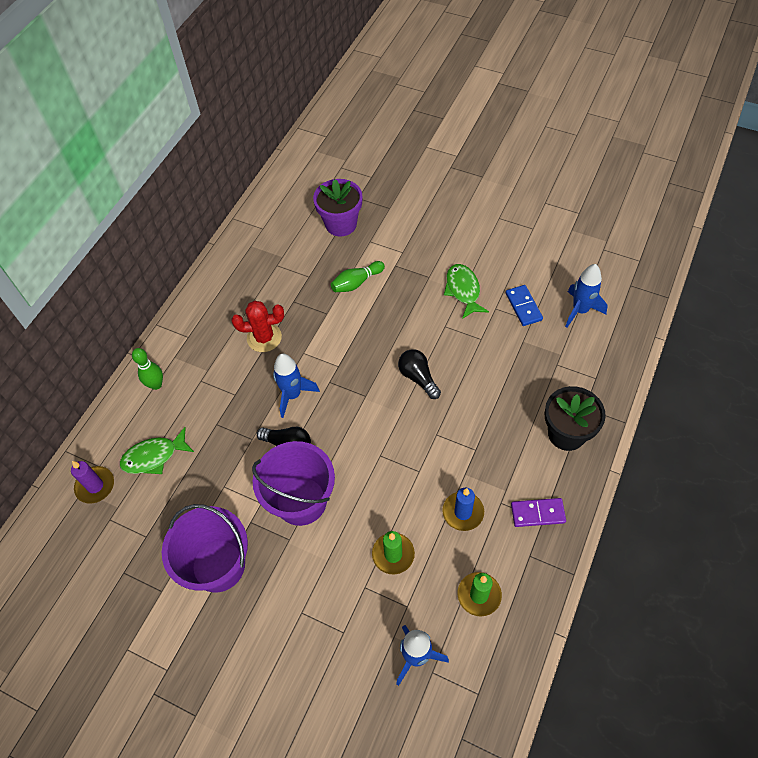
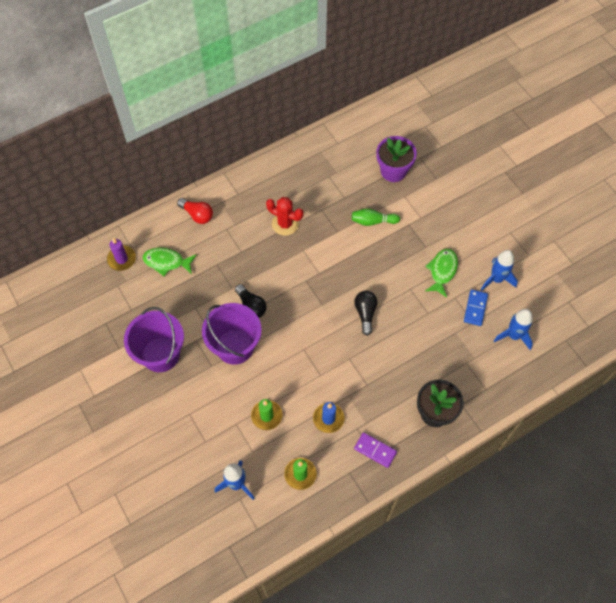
camera: 30 degrees right, 5 degrees up
(156, 384) = (197, 215): green bowling pin -> red light bulb
(293, 395) = (276, 274): blue rocket -> blue rocket (496, 279)

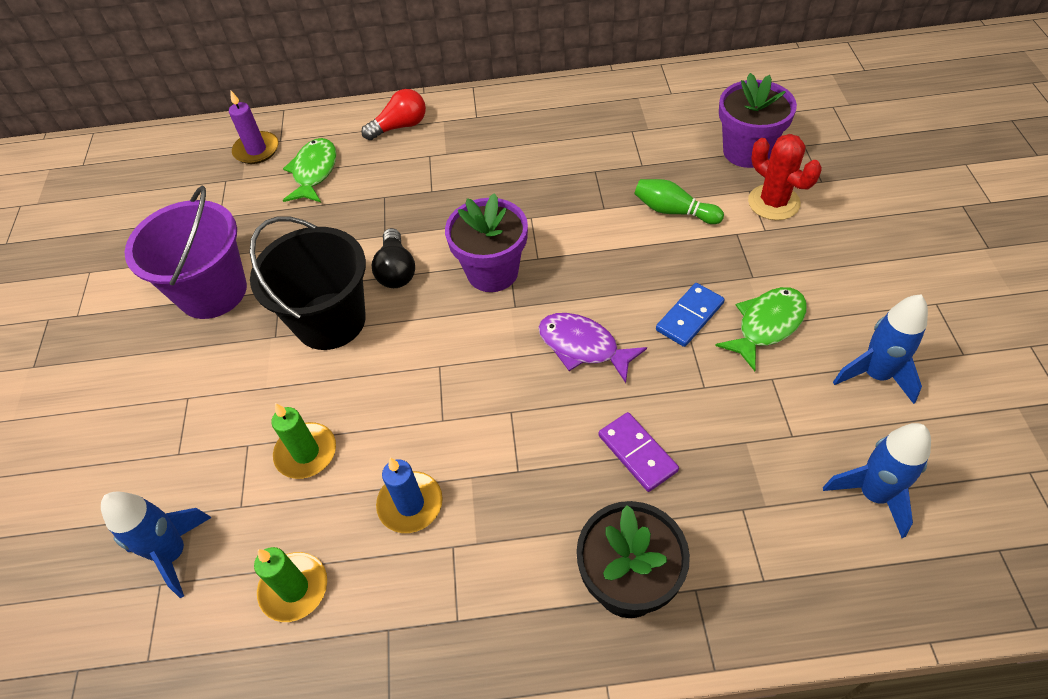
camera: 30 degrees right, 10 degrees down
(166, 262) = (314, 172): green fish -> green fish turned 60 degrees clockwise
(197, 215) = (400, 126): red light bulb -> red light bulb turned 90 degrees counterclockwise
(235, 346) = (330, 321): purple bucket -> black bucket
(285, 224) = (524, 174): red cactus -> red cactus (773, 202)
(301, 289) = (492, 272): none -> purple flower pot
(365, 313) = (583, 347): black light bulb -> purple fish
(375, 450) = (463, 607): purple domino -> purple domino (637, 453)
(475, 308) = (807, 412): blue domino -> blue domino (689, 317)

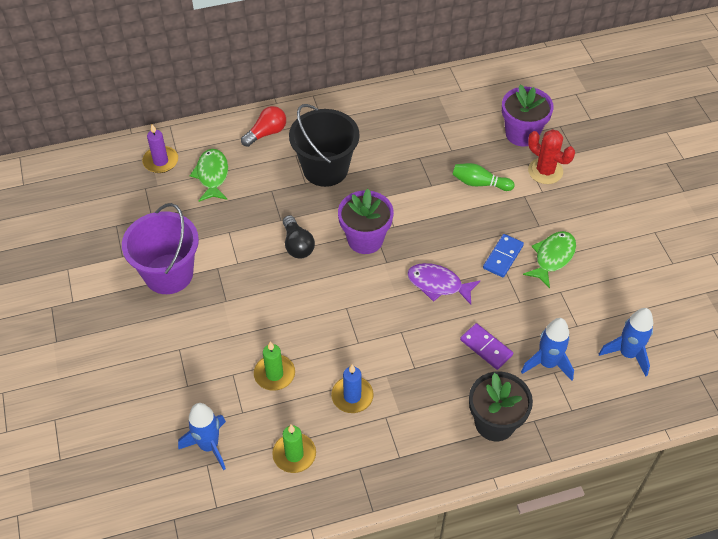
camera: 15 degrees left, 0 degrees up
(330, 321) = (262, 285): black bucket -> black bucket (325, 169)
(875, 375) = (622, 282): blue rocket -> blue rocket (547, 363)

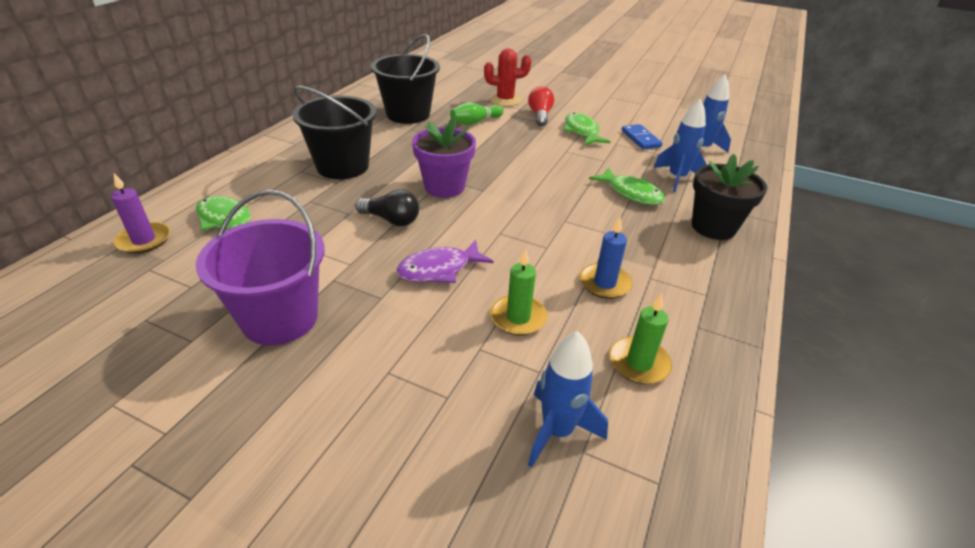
camera: 50 degrees left, 15 degrees down
(266, 133) = (250, 171): red light bulb -> red light bulb (540, 115)
(438, 284) = (541, 181): purple fish -> purple fish (439, 269)
(439, 137) = (408, 114): none -> black bucket
(486, 347) = (631, 193): purple domino -> green fish
(503, 257) = (554, 146): blue domino -> blue domino (640, 139)
(522, 134) = (461, 92): purple flower pot -> none

